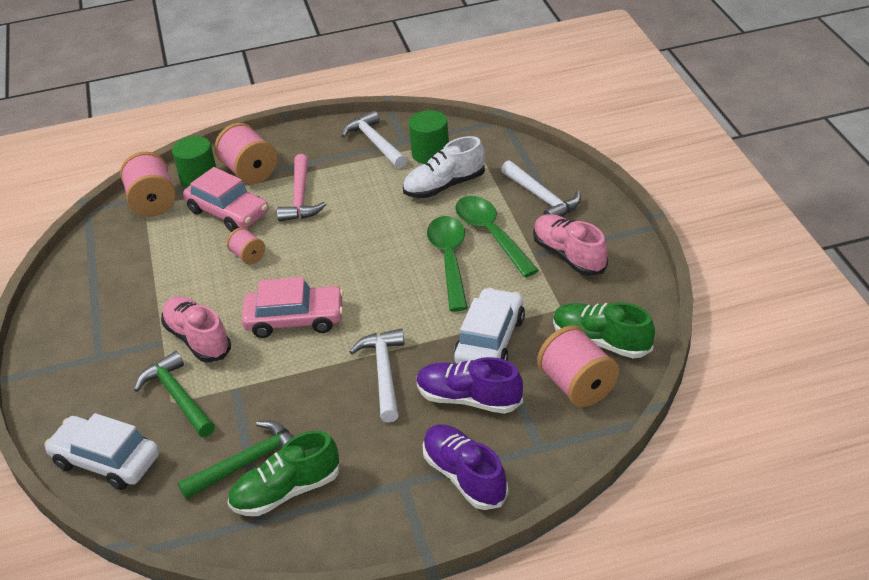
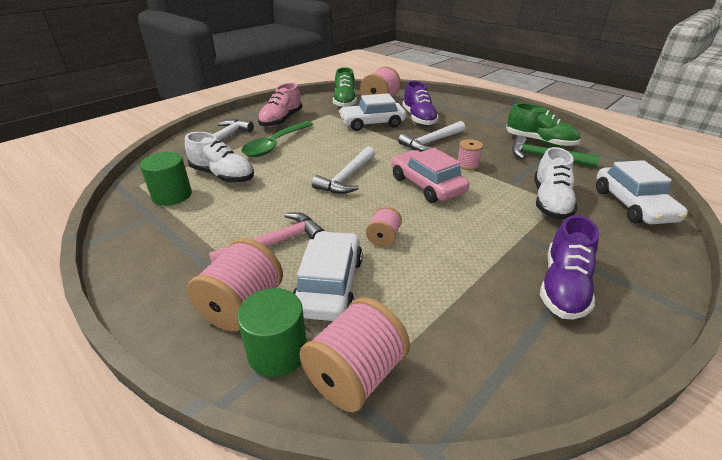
camera: 125 degrees left, 5 degrees down
(178, 397) = (550, 202): green hammer -> white shoe
(198, 339) = (497, 218): pink shoe -> none
(228, 212) = (329, 285): pink car -> white car
(301, 375) = (467, 165): none -> pink spool
(375, 143) = (156, 232): white hammer -> white hammer (347, 178)
(449, 260) = (313, 151): green spoon -> none
(464, 476) = (463, 109): purple shoe -> purple shoe (563, 286)

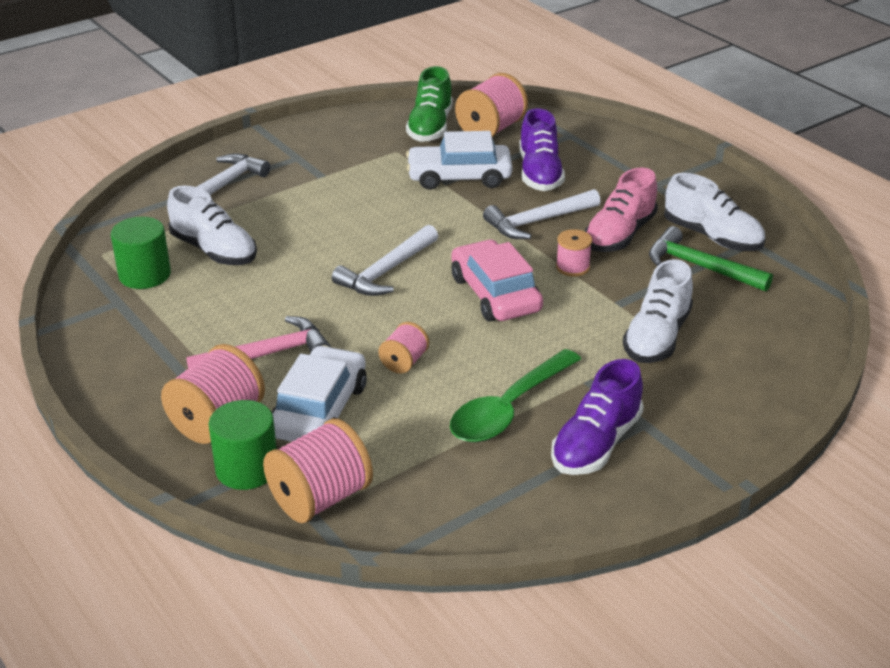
camera: 10 degrees right, 0 degrees up
(275, 145) = (297, 205): green spoon -> green spoon (508, 409)
(281, 120) = (316, 158): pink shoe -> pink shoe (619, 235)
(539, 142) = (712, 237): green shoe -> white shoe
(632, 205) = (772, 354): white car -> none

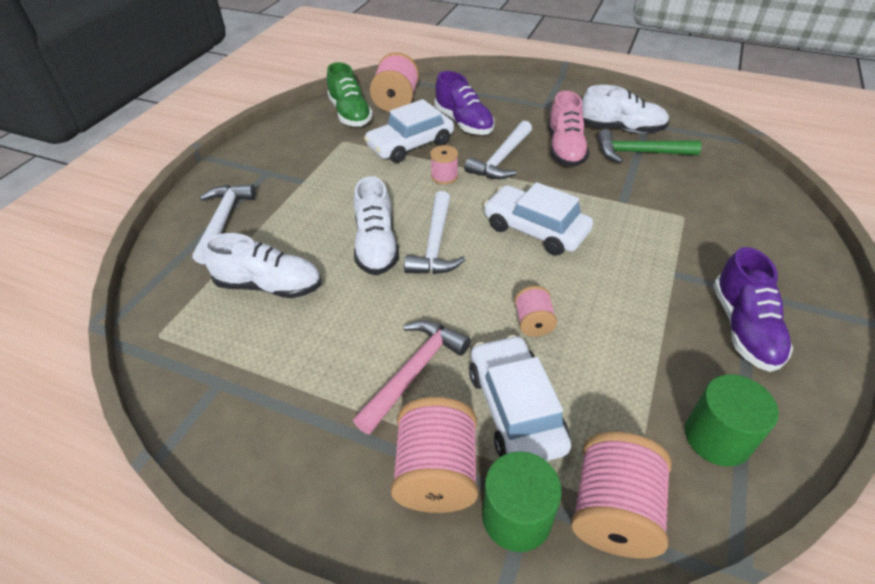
camera: 30 degrees left, 10 degrees up
(144, 275) = (222, 339): green cylinder -> green cylinder (717, 437)
(495, 294) = (535, 229): pink car -> white car
(508, 409) = (653, 328): green spoon -> none
(572, 267) = (563, 185): pink spool -> pink spool (444, 176)
(657, 337) = (676, 217): white shoe -> white shoe (376, 245)

